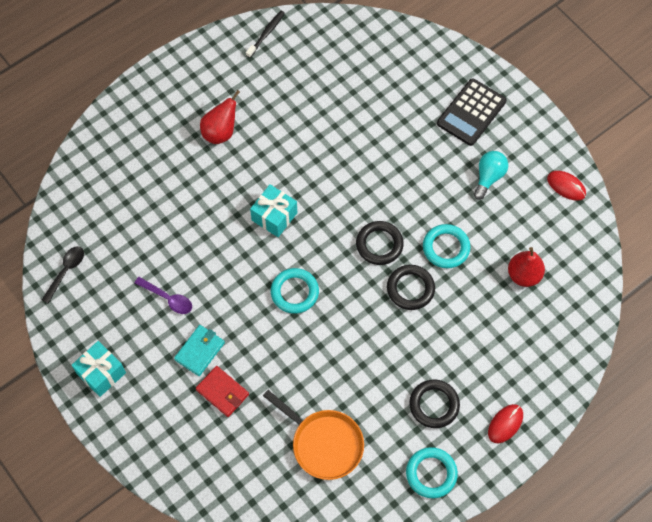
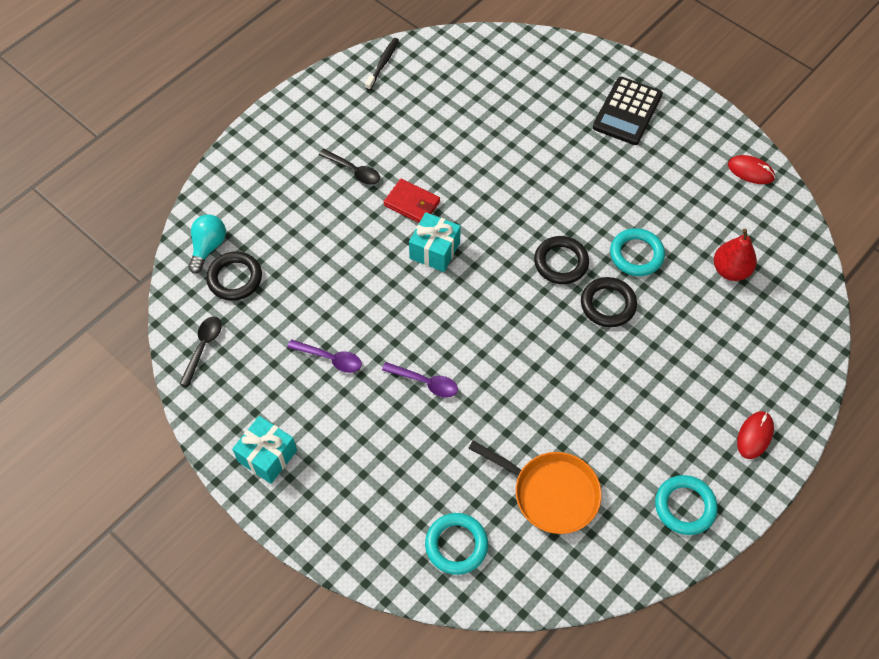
camera: 10 degrees left, 5 degrees down
(199, 351) = (380, 412): turquoise wallet -> none
(220, 132) = (354, 171): red pear -> black spoon
(222, 392) = (417, 454): red wallet -> red wallet (412, 203)
(241, 332) = (425, 382): none -> purple spoon
(294, 292) = (477, 329): turquoise ring -> turquoise ring (456, 545)
(434, 405) = (667, 428): black ring -> black ring (235, 278)
(488, 177) = (664, 174): turquoise light bulb -> turquoise light bulb (208, 247)

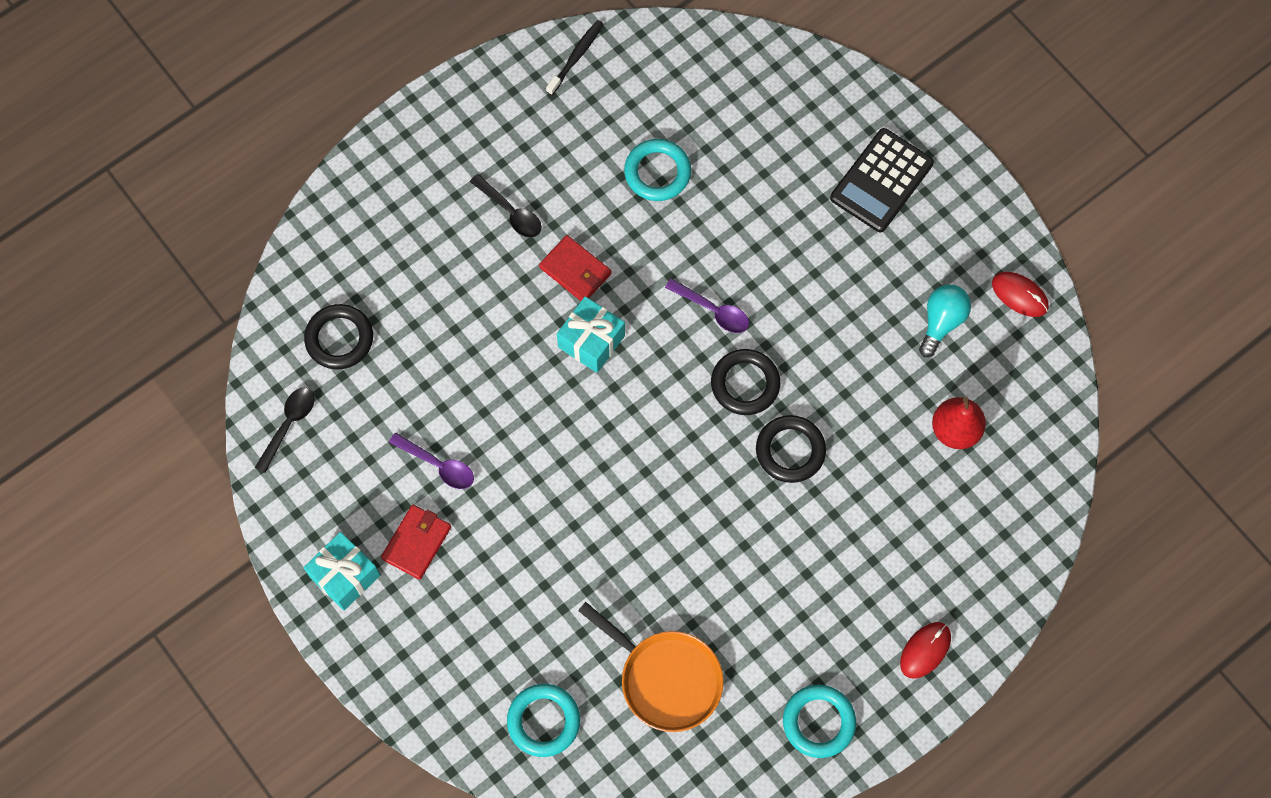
camera: 10 degrees right, 10 degrees up
(208, 247) = (313, 290): turquoise light bulb -> turquoise light bulb (941, 322)
(323, 420) = (416, 542): none -> red wallet
(425, 382) = (546, 515): purple spoon -> purple spoon (712, 310)
(636, 255) = (842, 389): turquoise ring -> turquoise ring (657, 172)

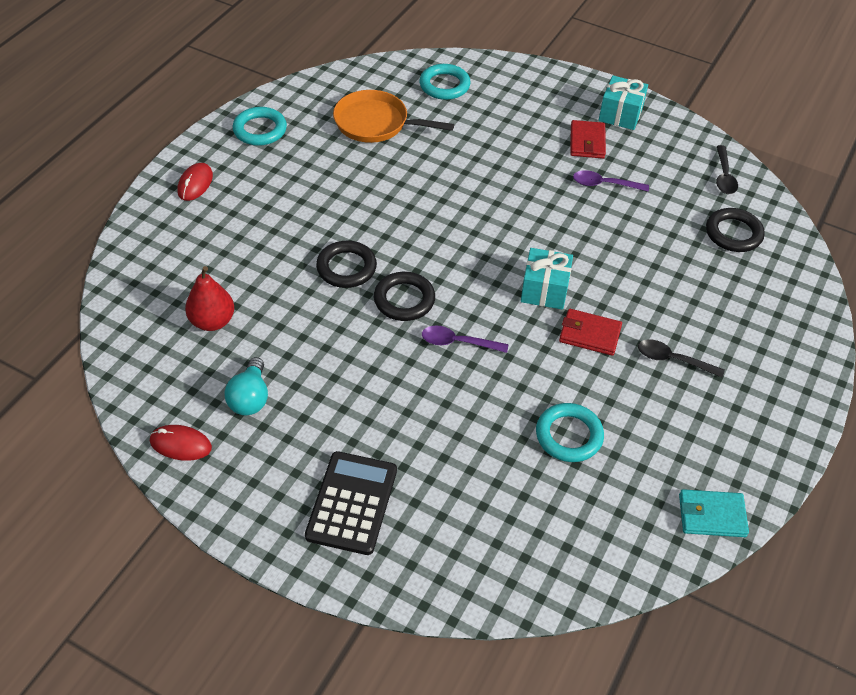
camera: 155 degrees right, 20 degrees down
(576, 57) = (711, 515): black toothbrush -> turquoise wallet

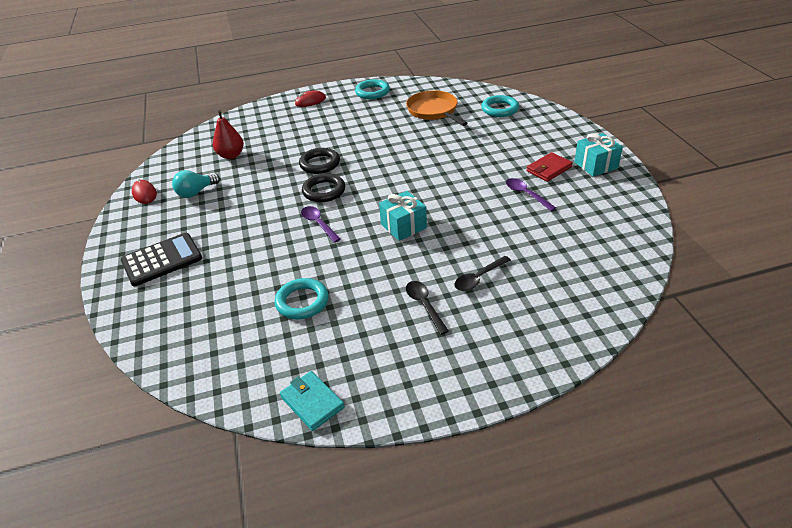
camera: 50 degrees right, 10 degrees down
(589, 334) = (394, 261): red wallet -> none
(724, 176) = (625, 229): black spoon -> black spoon (479, 278)
(733, 233) = (580, 263): black ring -> none

